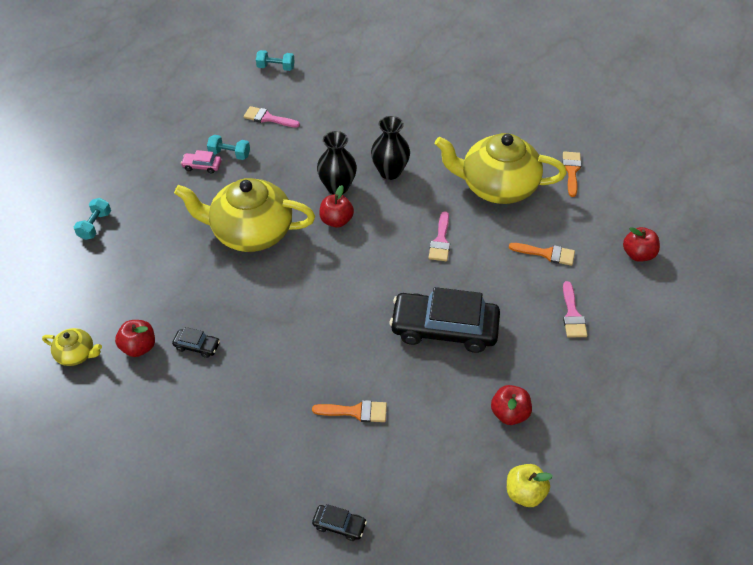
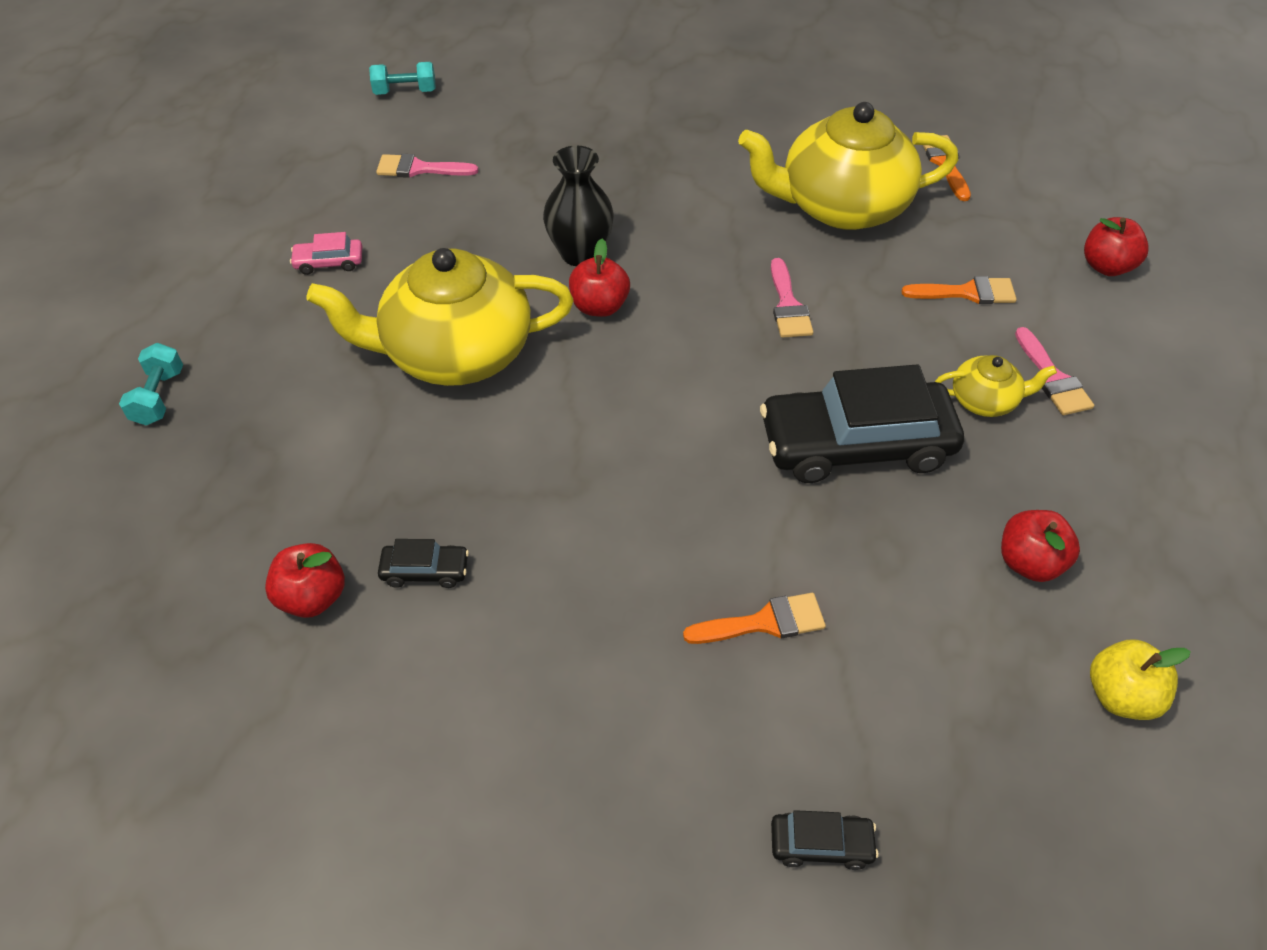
camera: 15 degrees left, 0 degrees up
(76, 354) = (190, 639): yellow teapot -> yellow teapot (985, 401)
(229, 154) = (372, 235): turquoise dumbbell -> none
(390, 172) = (658, 215): black vase -> none

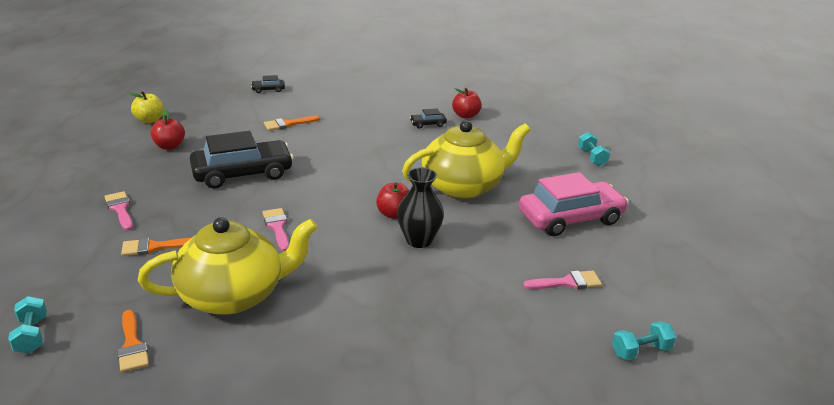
camera: 165 degrees right, 20 degrees down
(329, 262) = (570, 218): pink car -> pink car, size x2.38
(985, 401) = (166, 196): yellow teapot -> none
(1064, 188) = (32, 335): none -> turquoise dumbbell
(1106, 266) = (40, 275): red apple -> none

